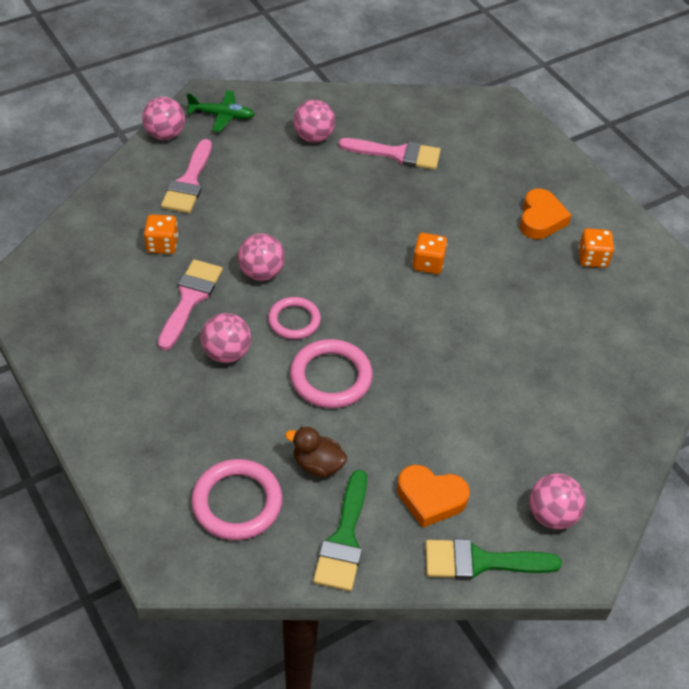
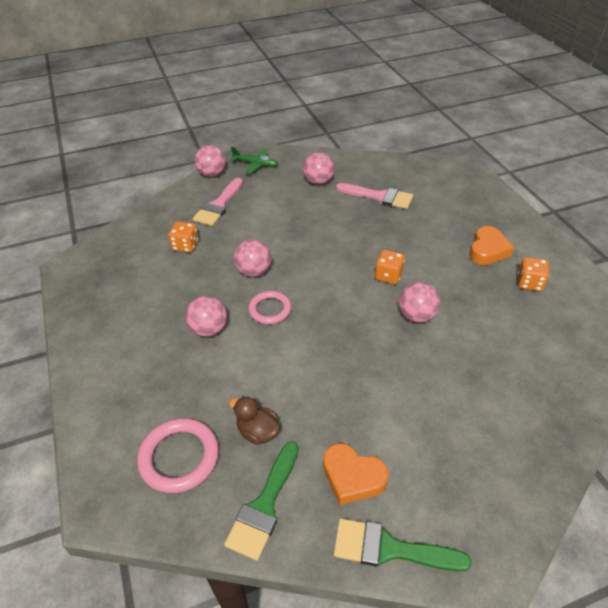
camera: 15 degrees right, 5 degrees down
(190, 299) = (193, 286): pink brush -> none
(331, 377) = (288, 357): pink ring -> none
(552, 515) = (467, 509): pink ball -> pink ball (416, 316)

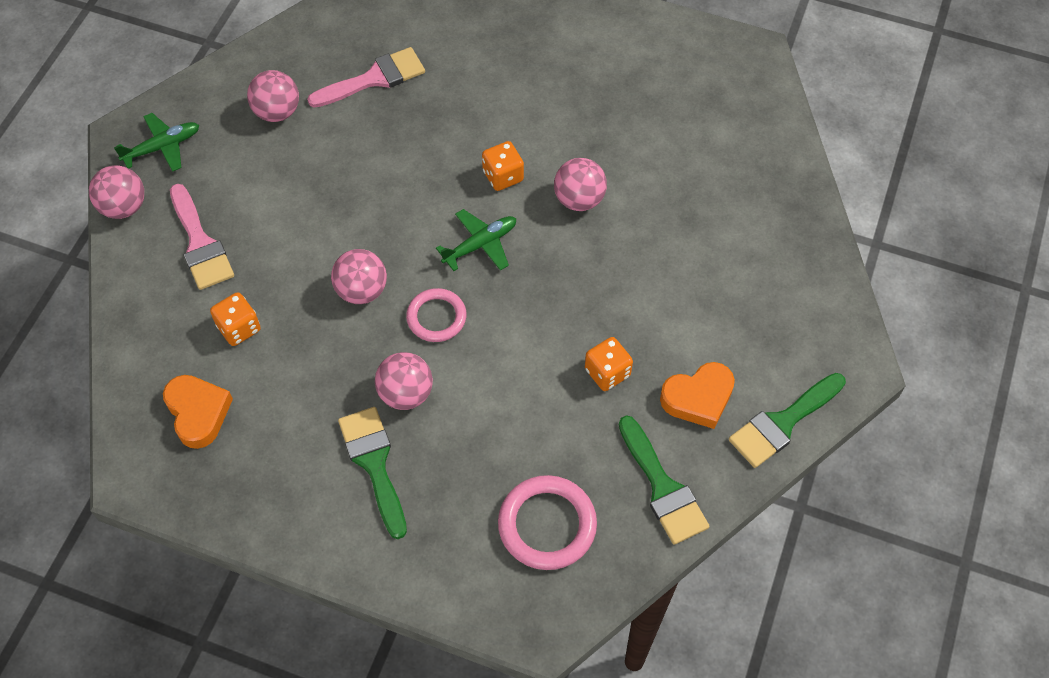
camera: 50 degrees left, 15 degrees up
(152, 346) = (374, 464): none -> green brush
(258, 432) = (582, 438): brown duck -> none
(335, 296) = (480, 244): none -> green plane
(488, 250) = (561, 63): orange heart -> orange heart (198, 413)
(529, 283) = (636, 74): orange dice -> orange dice (607, 372)

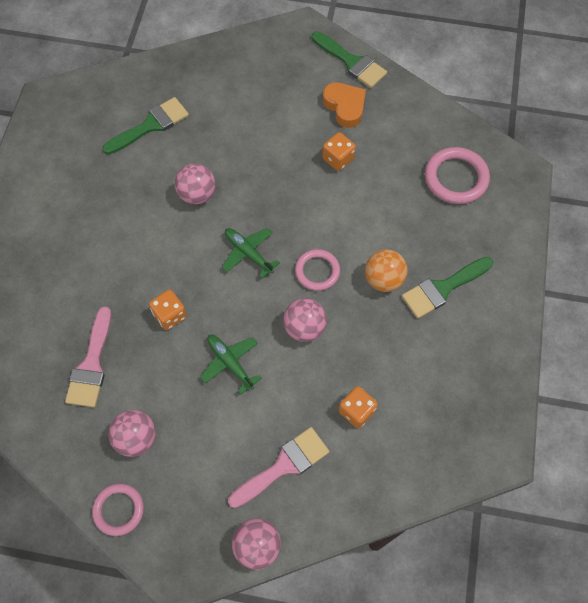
camera: 100 degrees left, 5 degrees up
(162, 147) = (187, 531): green plane -> green plane (230, 363)
(198, 413) = (436, 421): orange heart -> none
(206, 91) = (118, 510): none -> pink ring
(374, 78) = (91, 365): pink brush -> pink brush turned 135 degrees counterclockwise
(406, 393) = (383, 279): pink ball -> orange ball
(503, 176) = (182, 248): orange dice -> orange dice (170, 315)
(663, 487) = (412, 119): green brush -> green brush (151, 125)

